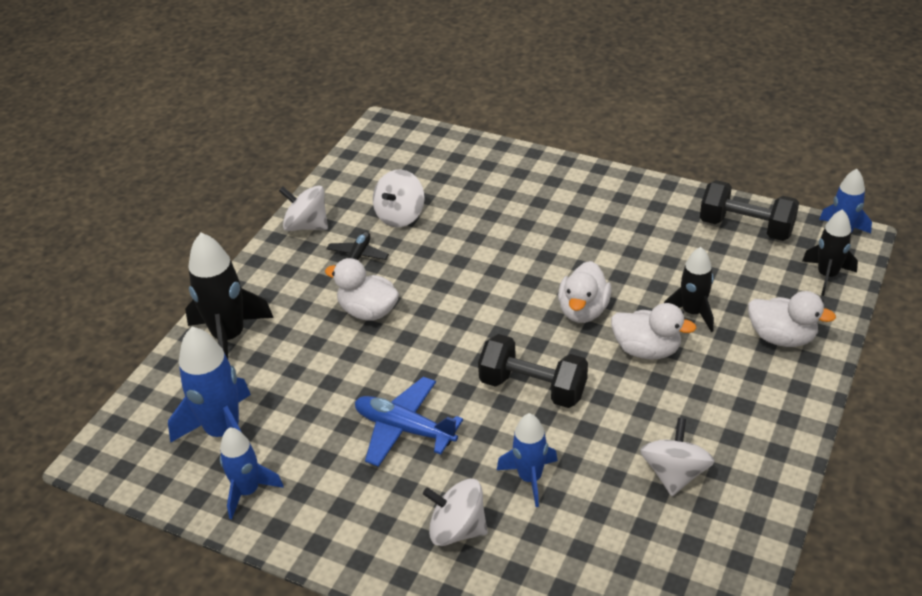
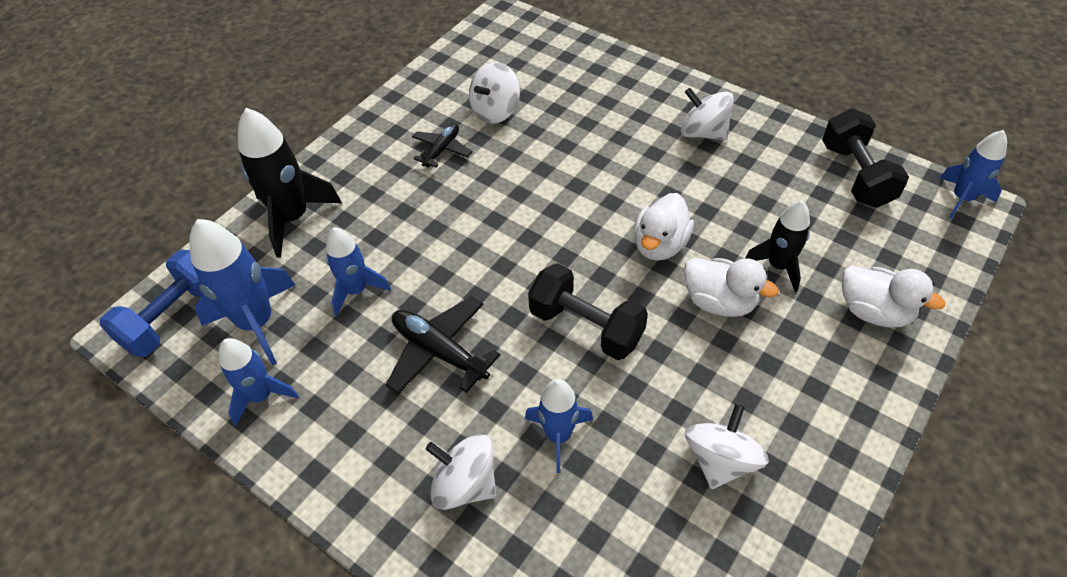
camera: 10 degrees right, 10 degrees up
(140, 440) = (174, 317): none -> blue dumbbell
(307, 225) = (401, 109): white spinning top -> white spinning top (703, 133)
(311, 390) = (356, 290): none -> blue rocket
(368, 311) = (437, 211): white duck -> none
(404, 429) = (439, 351): blue plane -> black plane
(746, 227) = (856, 175): black dumbbell -> black dumbbell turned 45 degrees clockwise
(827, 275) = (938, 245): black rocket -> none

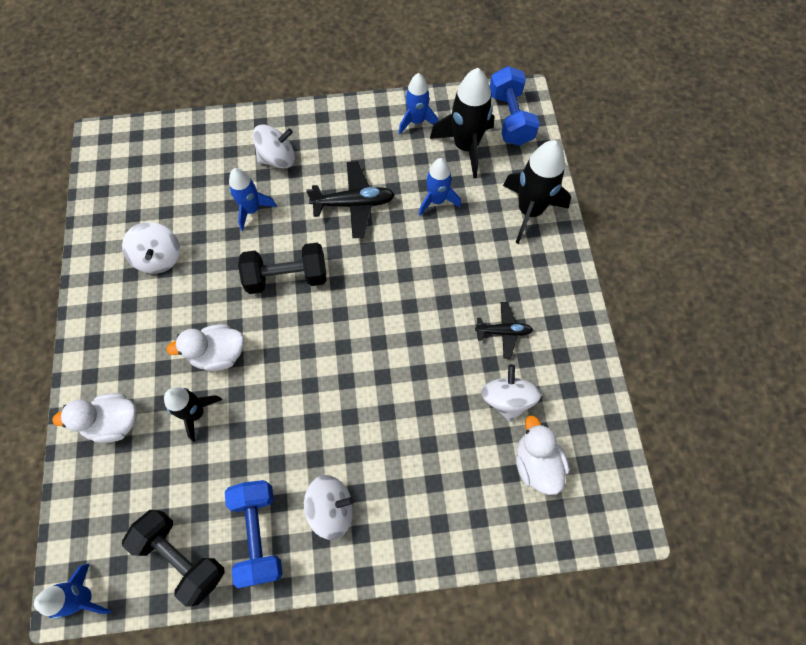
camera: 135 degrees right, 15 degrees up
(257, 323) = (465, 147): blue rocket -> black rocket
(442, 150) = (503, 332): black plane -> black plane turned 75 degrees counterclockwise
(660, 245) = (286, 369): white duck -> white duck (536, 463)
(777, 152) = (259, 534): none -> blue dumbbell

